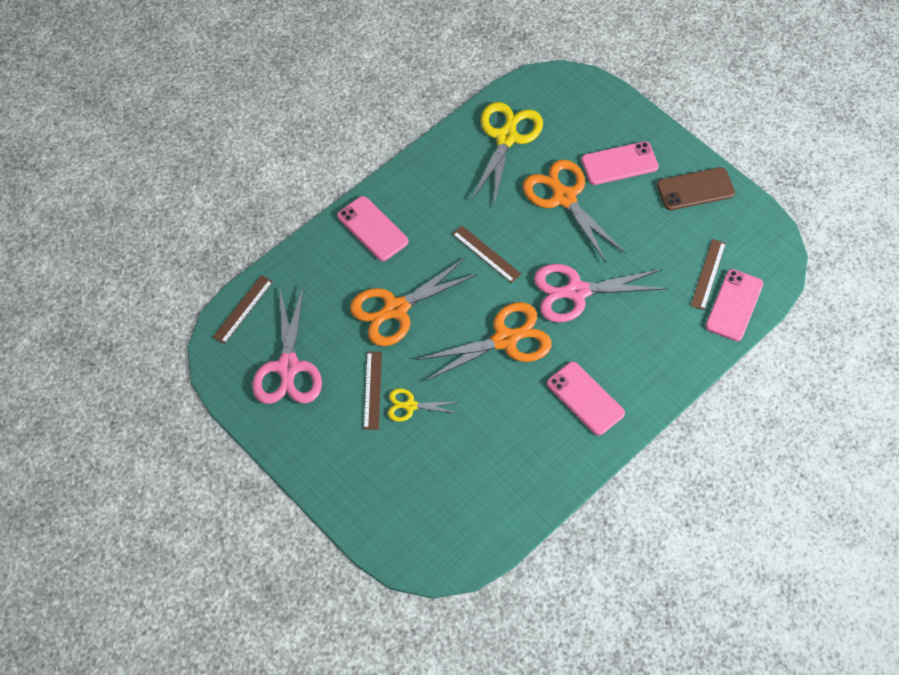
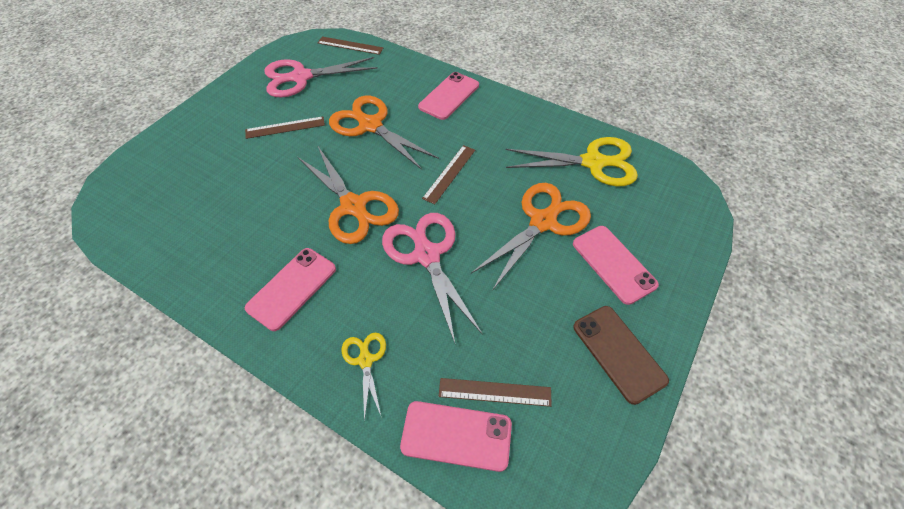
camera: 75 degrees right, 5 degrees down
(410, 406) = (271, 154): yellow scissors -> yellow scissors (365, 360)

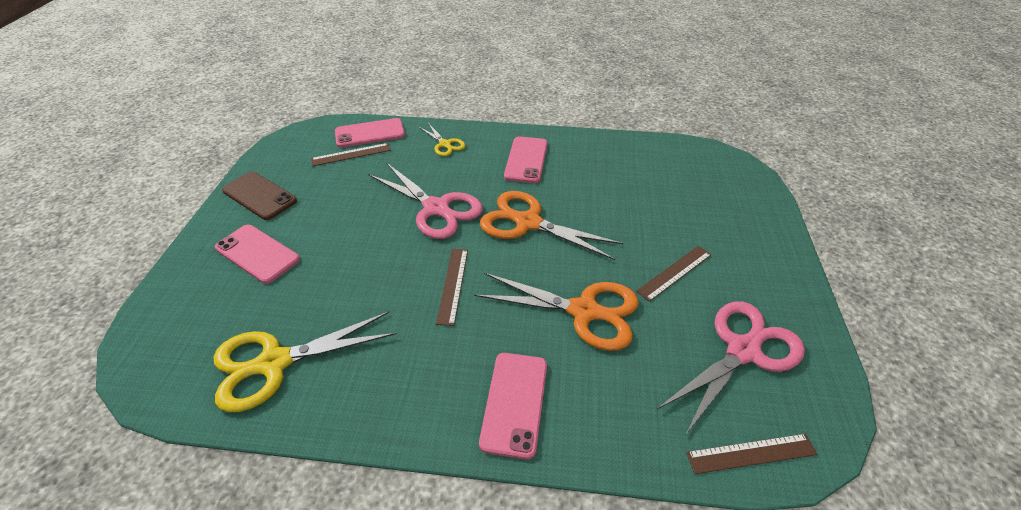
camera: 155 degrees right, 10 degrees down
(543, 222) = (333, 269): orange scissors -> none

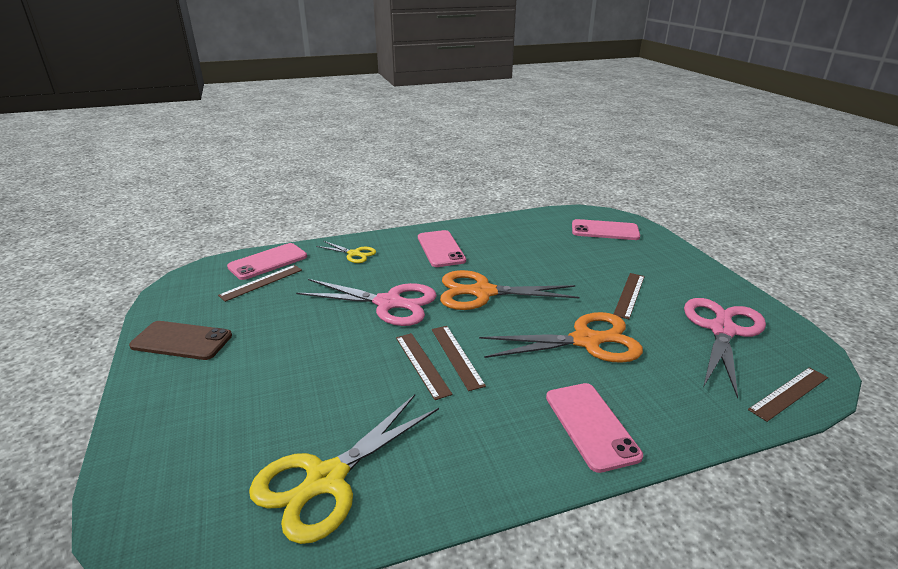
camera: 25 degrees left, 15 degrees down
(257, 254) = (222, 391): pink phone -> pink phone (605, 230)
(418, 283) = (422, 364): none -> brown ruler

